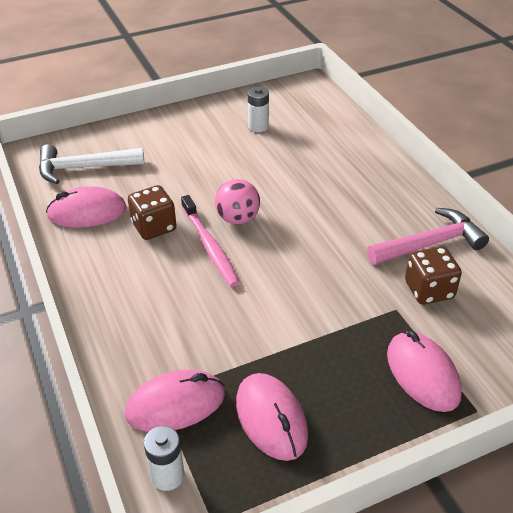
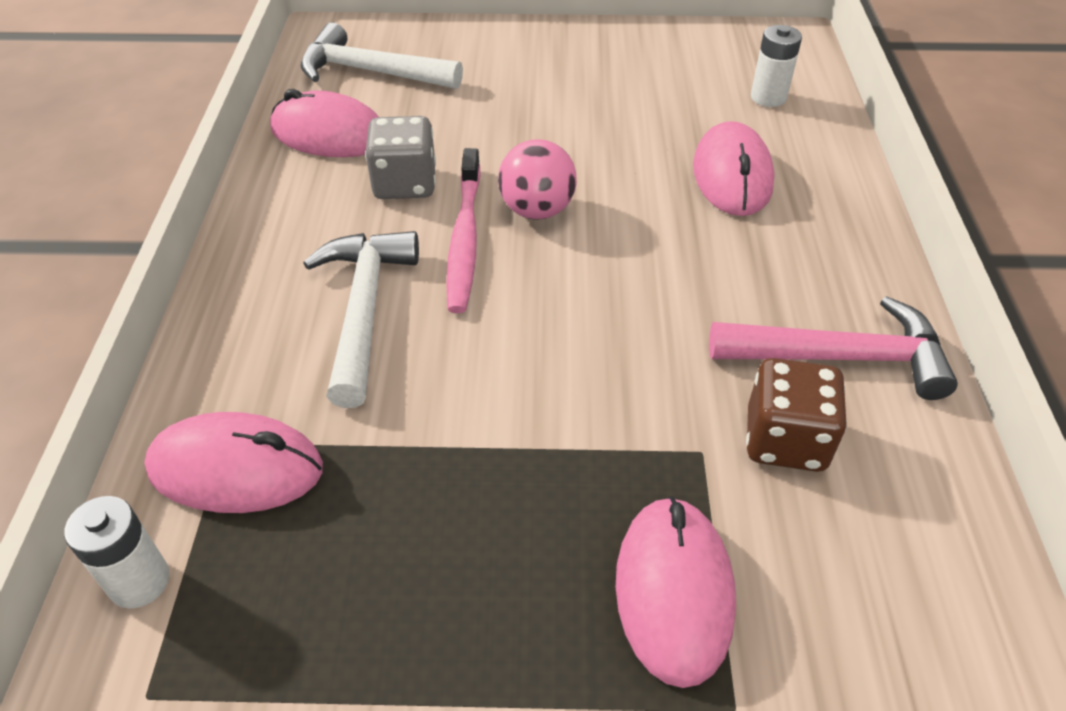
camera: 25 degrees right, 5 degrees up
(154, 227) = (405, 184): brown dice -> grey dice
(183, 301) = (364, 310): none -> white hammer
(258, 126) = (666, 80): white battery -> white battery (768, 97)
(271, 419) = (360, 558): pink mouse -> pink mouse (732, 176)

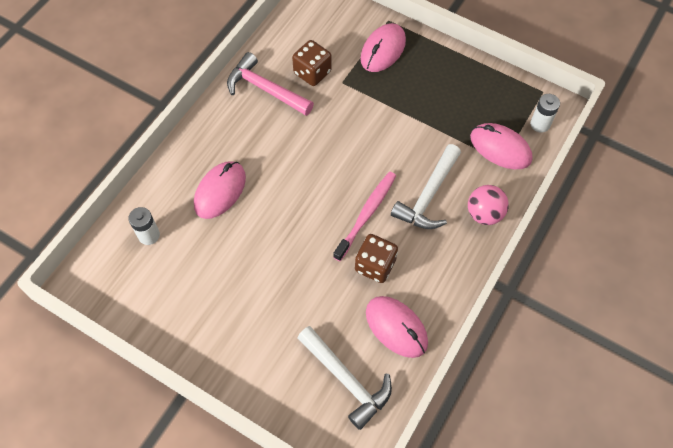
camera: 150 degrees left, 15 degrees up
(405, 184) = (375, 265): grey dice -> brown dice
(537, 210) = (324, 215): pink ball -> pink ball (484, 214)

